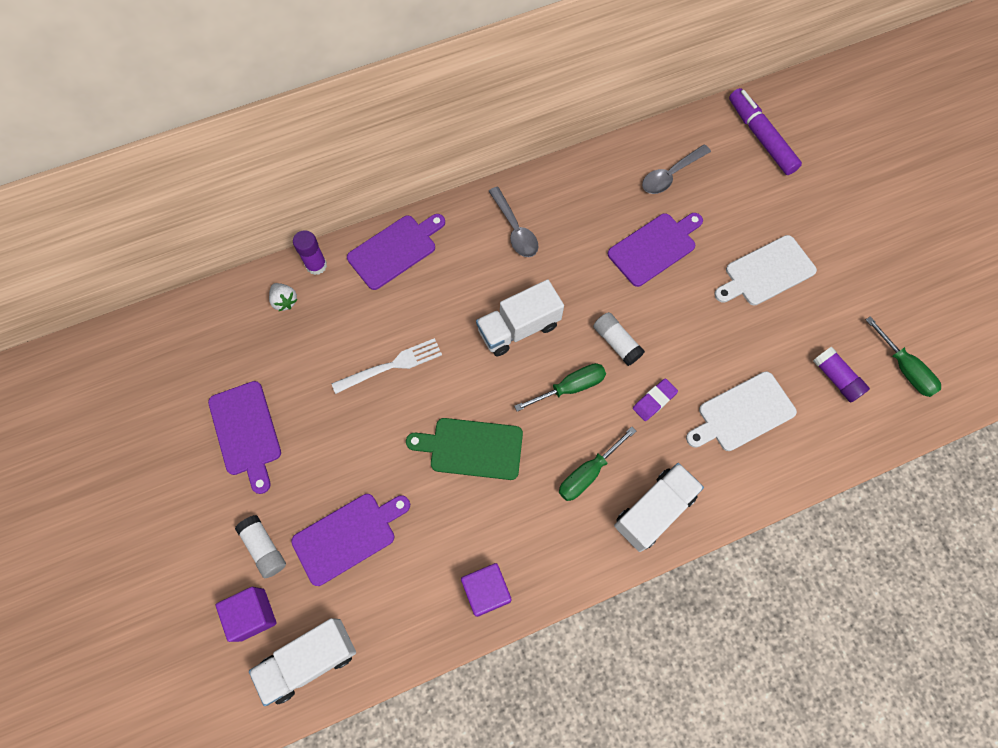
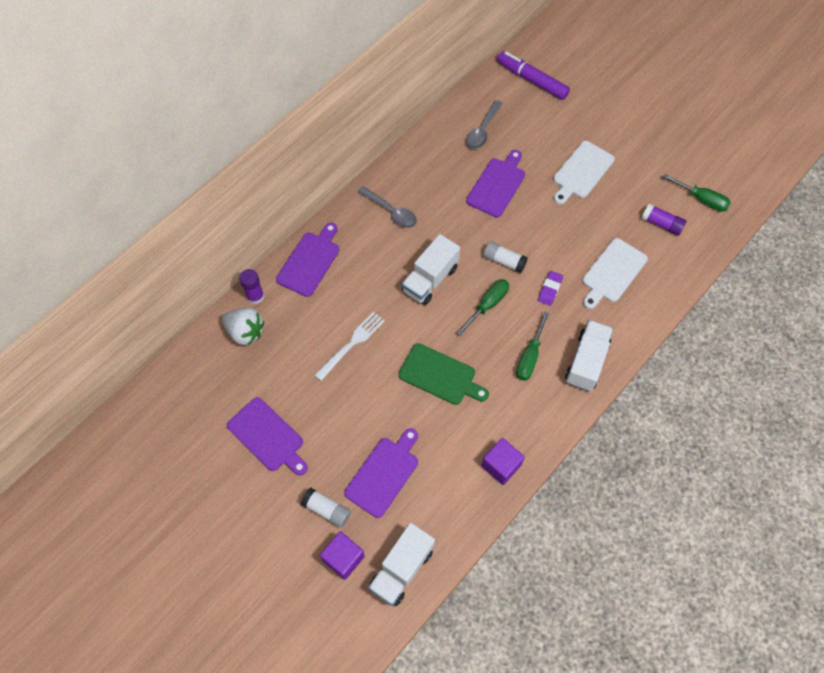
camera: 25 degrees left, 5 degrees down
(285, 301) = (245, 332): white strawberry -> white strawberry, size x1.67
(471, 448) = (440, 375): green cutting board -> green cutting board turned 135 degrees counterclockwise

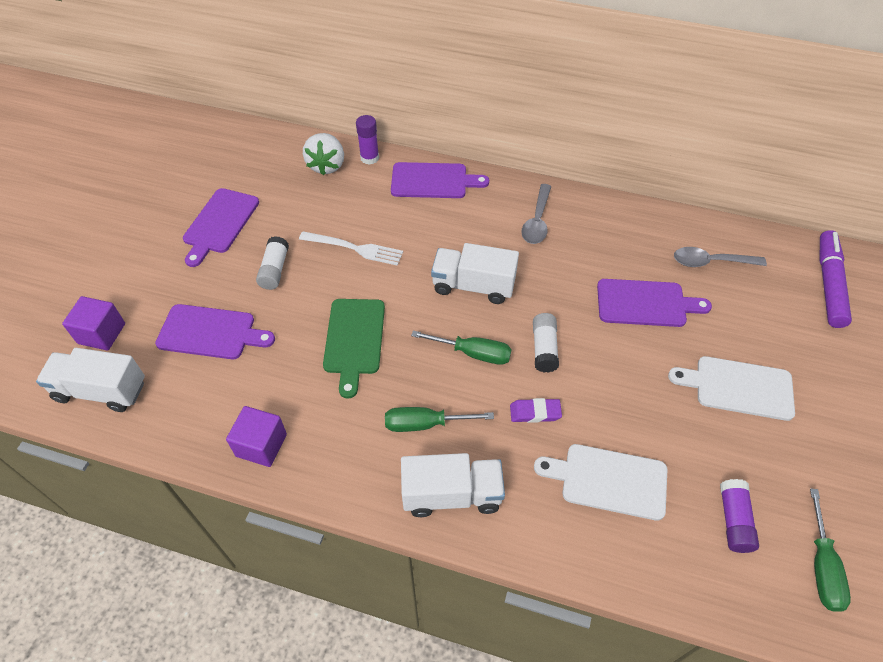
camera: 65 degrees right, 10 degrees down
(326, 510) = (153, 299): white glue stick -> white glue stick (274, 270)

